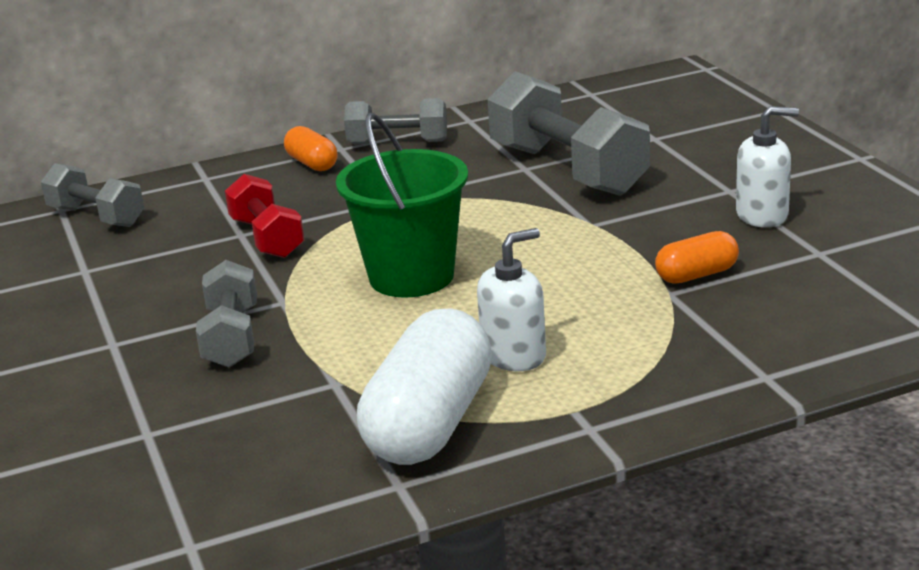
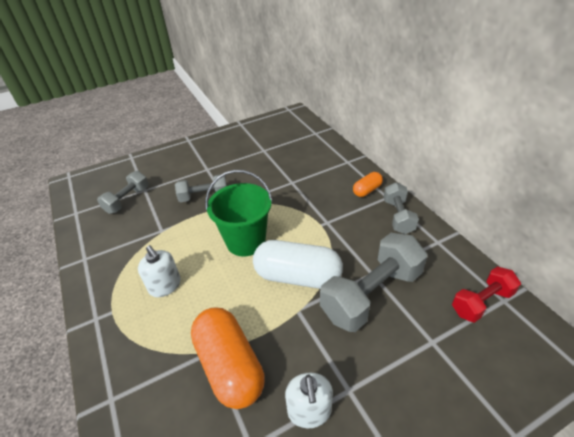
camera: 85 degrees right, 15 degrees up
(96, 217) = (308, 142): grey dumbbell -> grey dumbbell (127, 200)
(267, 238) = (287, 190): red dumbbell -> red dumbbell (481, 302)
(429, 423) = (121, 262): white capsule -> white capsule (297, 276)
(697, 275) = (229, 366): orange capsule -> orange capsule, size x2.00

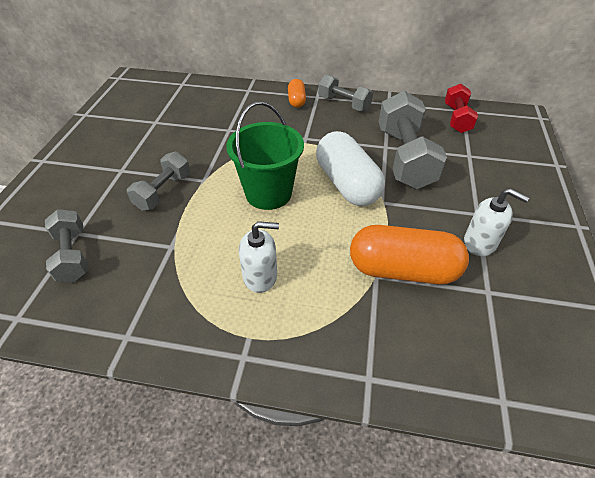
camera: 55 degrees left, 5 degrees up
(297, 276) = (347, 184): white capsule -> white capsule turned 75 degrees counterclockwise

